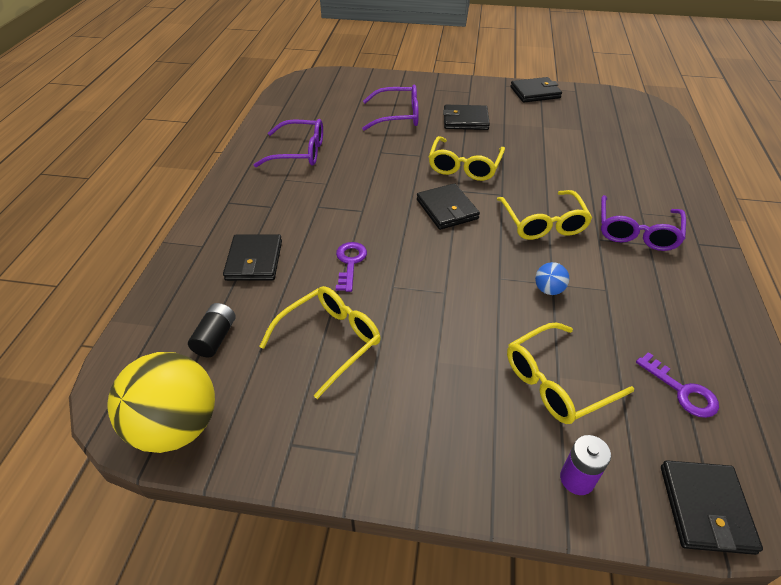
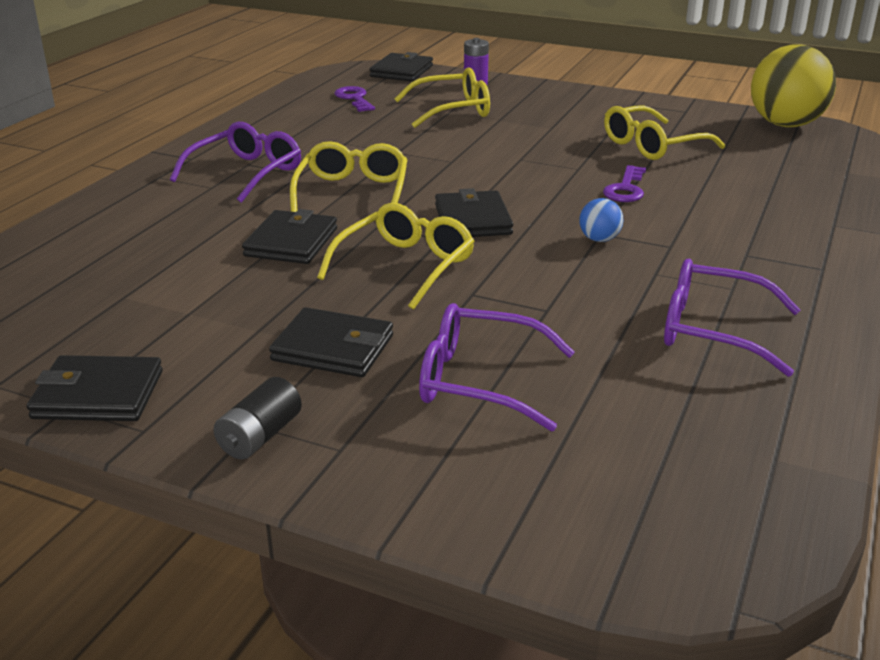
camera: 165 degrees left, 15 degrees down
(215, 338) = (774, 158): black battery -> black battery (260, 436)
(254, 260) = (752, 204): black wallet -> black wallet (291, 242)
(548, 290) = (406, 149): blue ball -> blue ball (599, 239)

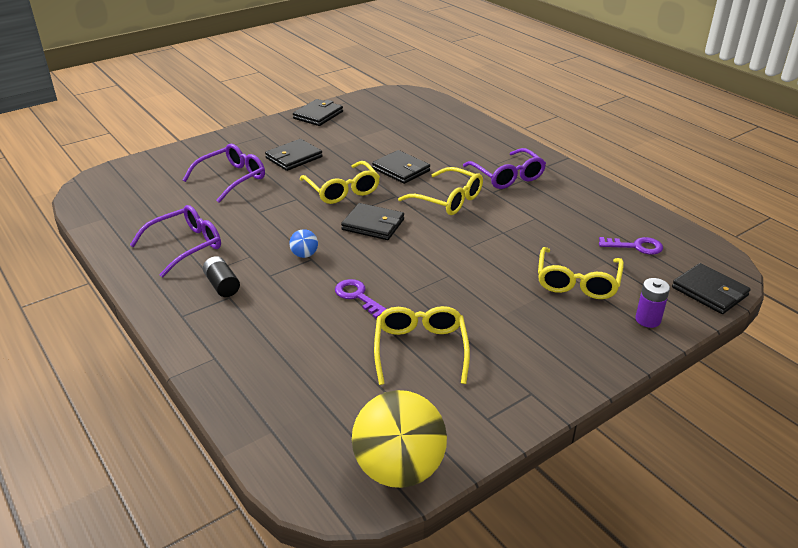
camera: 120 degrees right, 5 degrees up
(260, 436) = (257, 134): black battery -> black battery (222, 285)

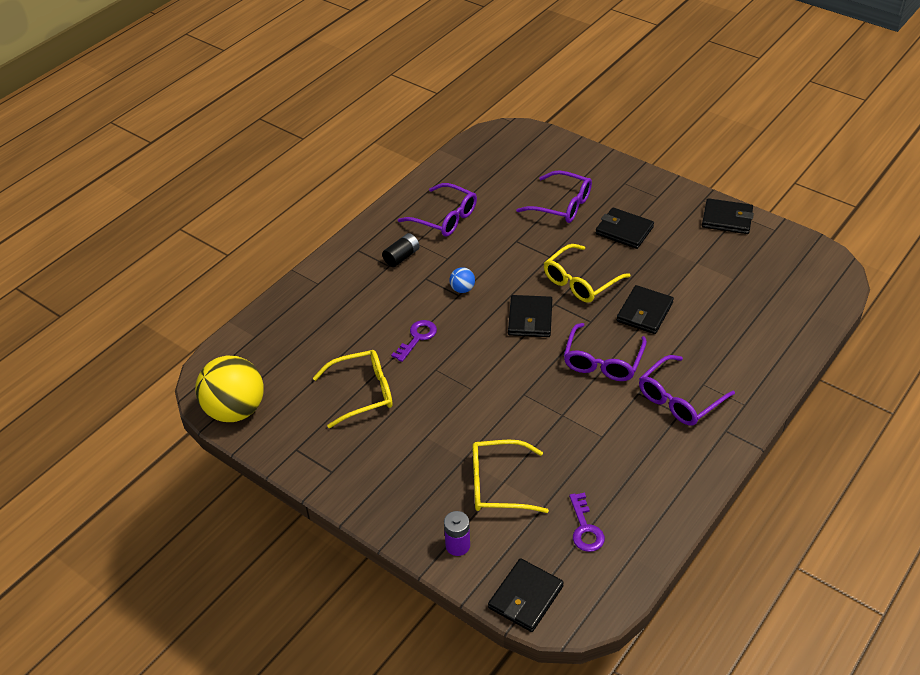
camera: 75 degrees right, 10 degrees up
(448, 200) = (603, 361): yellow glasses -> purple glasses

